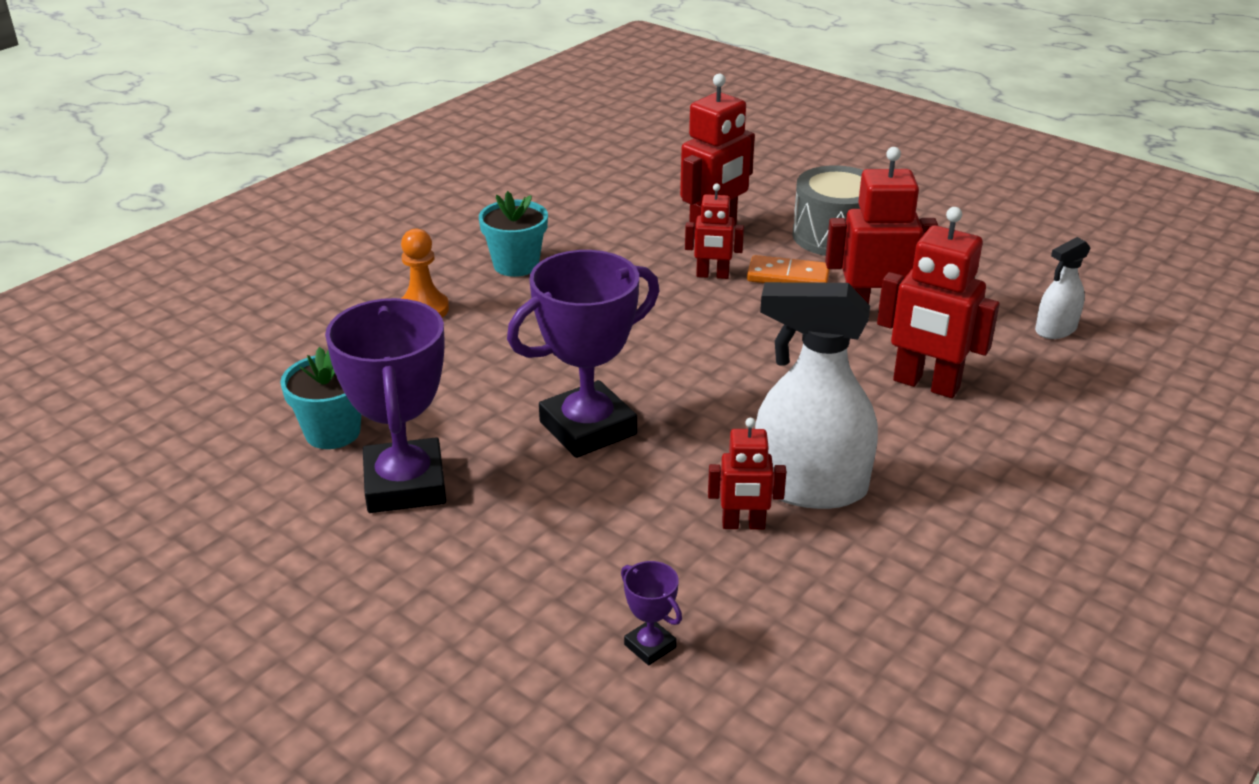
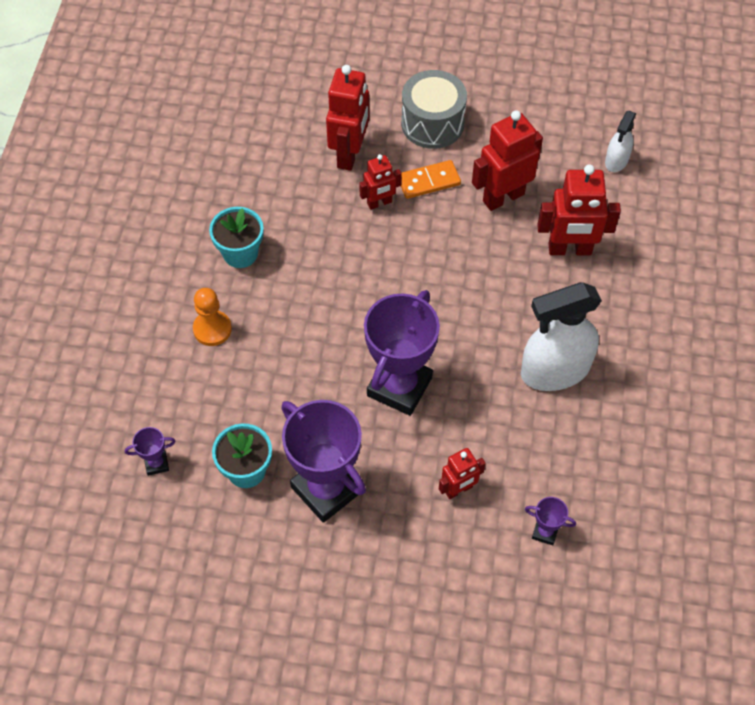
camera: 30 degrees left, 25 degrees up
(245, 390) = (156, 463): none -> purple trophy
(743, 525) = (537, 419): red robot -> red robot (458, 489)

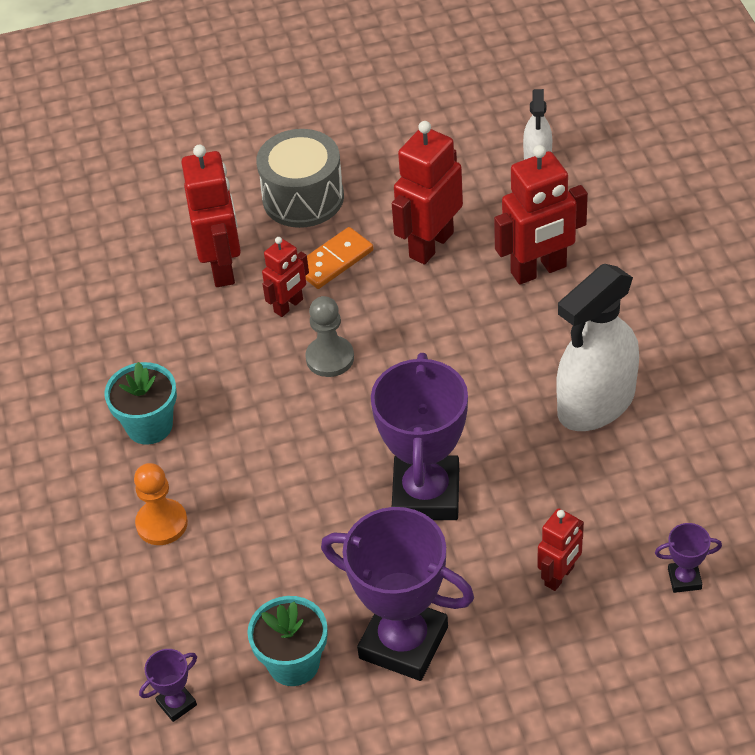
camera: 20 degrees left, 10 degrees down
(387, 255) = (330, 358): none -> grey pawn

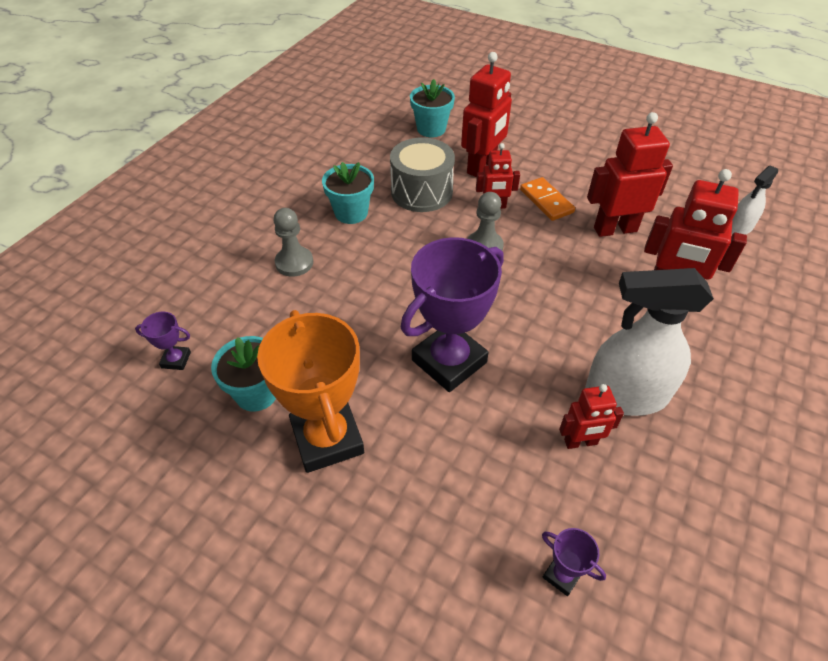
camera: 40 degrees right, 0 degrees up
(108, 259) = (431, 129): none -> turquoise flower pot
(162, 523) = (294, 263): orange pawn -> grey pawn
(303, 198) = (565, 162): grey drum -> grey drum (421, 192)
(334, 260) = (546, 201): orange domino -> orange domino turned 60 degrees clockwise
(403, 642) = (327, 438): purple trophy -> orange trophy
(559, 576) = (473, 487): red robot -> red robot (580, 442)

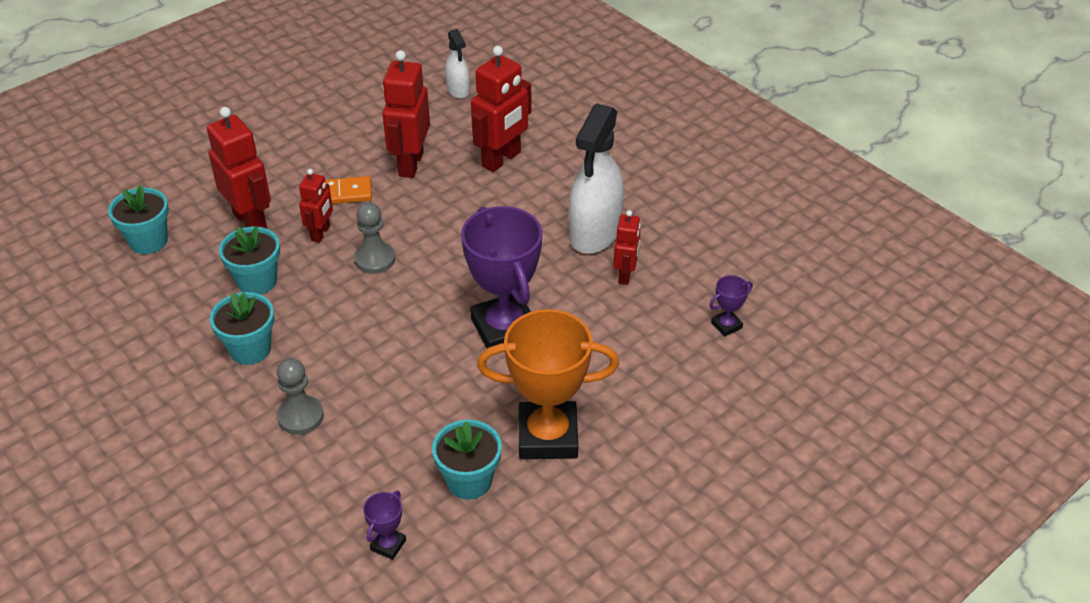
camera: 70 degrees left, 5 degrees down
(421, 192) = (257, 281): grey drum -> turquoise flower pot

